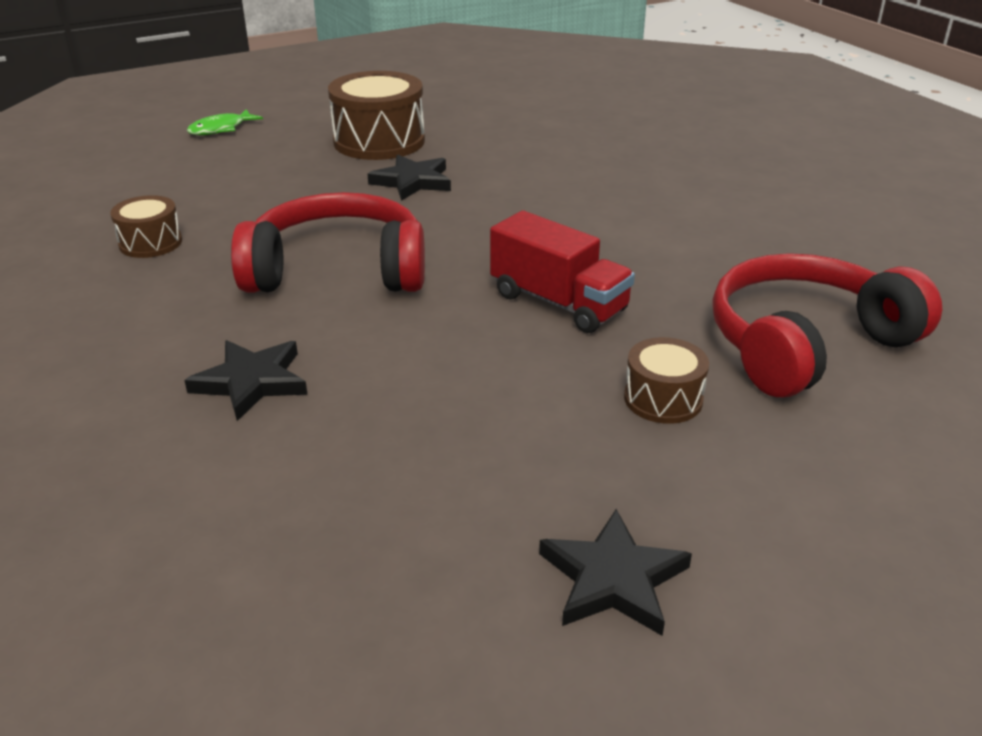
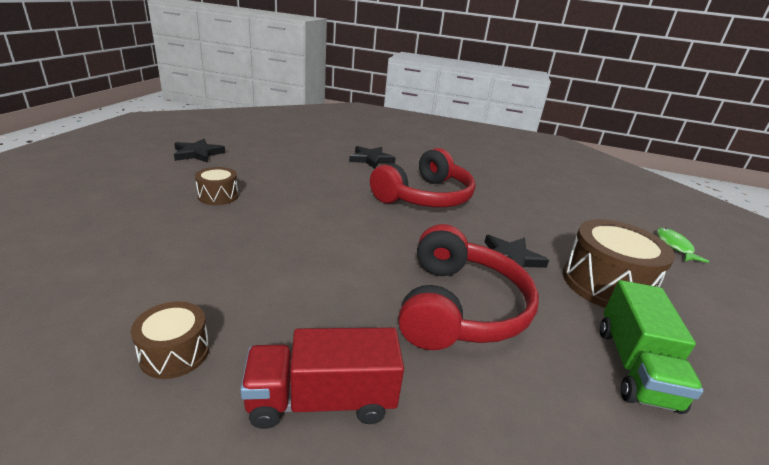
camera: 130 degrees right, 5 degrees down
(150, 243) = (507, 181): brown drum -> brown drum (175, 353)
(485, 119) = (634, 367): none -> green truck
(558, 302) = (311, 218): red truck -> red truck (322, 400)
(806, 344) = (152, 243): red headphones -> red headphones (458, 307)

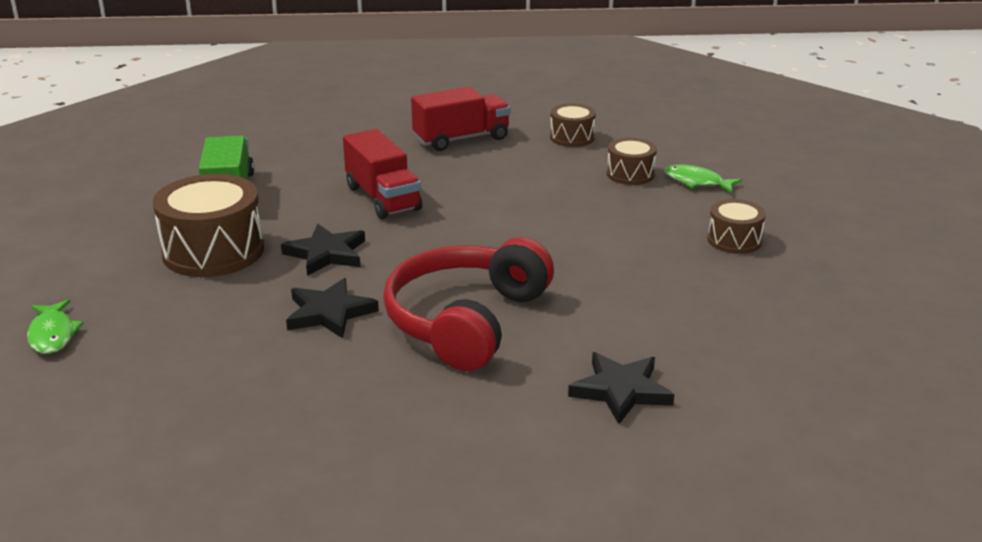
camera: 165 degrees right, 0 degrees up
(156, 244) = (696, 182): none -> green fish
(197, 270) = (630, 174): none -> brown drum
(198, 154) = (895, 301): black star -> black star (329, 313)
(458, 307) = (383, 198): red headphones -> red truck

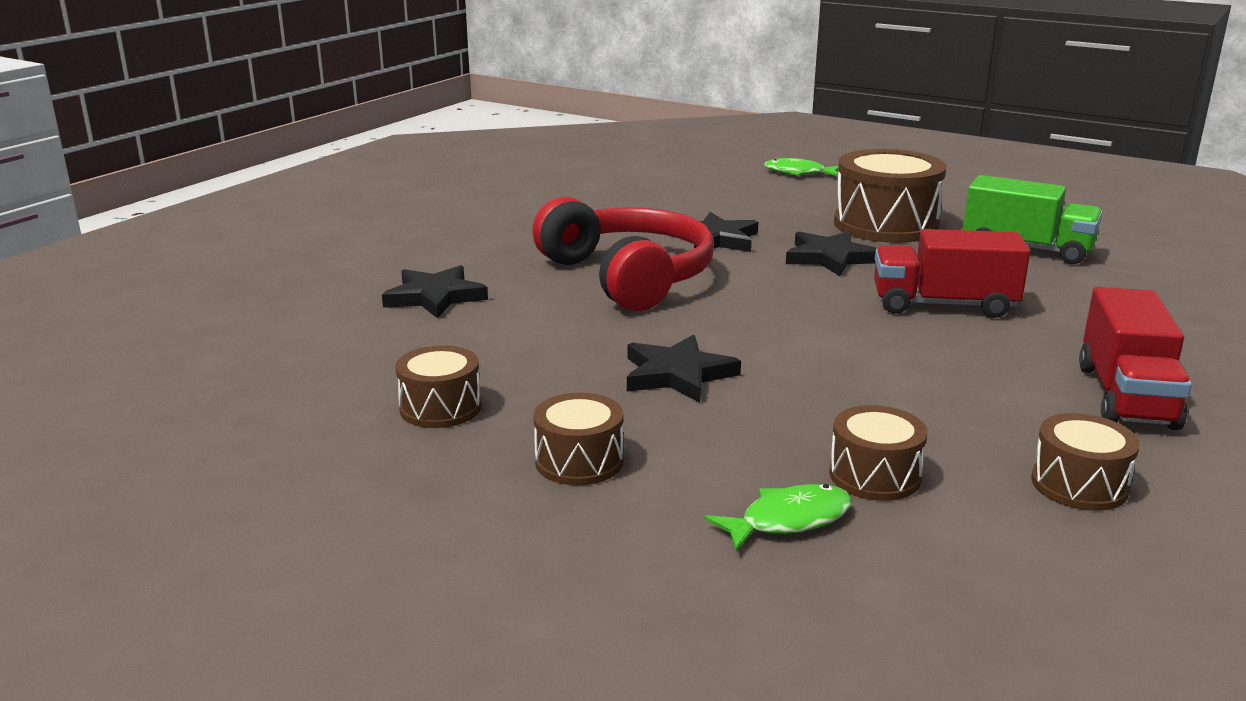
camera: 125 degrees right, 5 degrees down
(602, 247) = (677, 374): none -> black star
(756, 302) = (440, 408): none -> brown drum

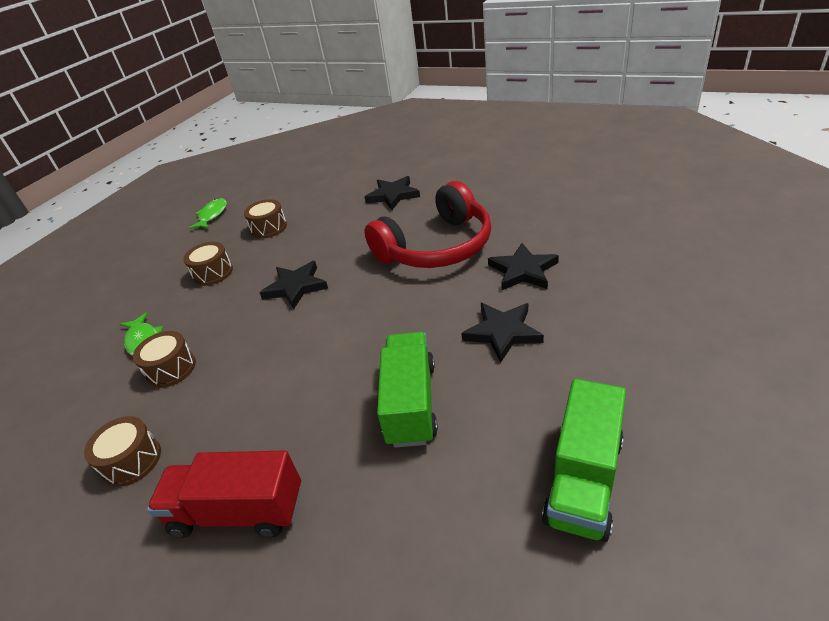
camera: 90 degrees right, 15 degrees up
(798, 173) = (751, 295): green fish -> green fish (212, 215)
(885, 225) = (610, 364): brown drum -> none
(943, 305) = (411, 403): red truck -> green truck

